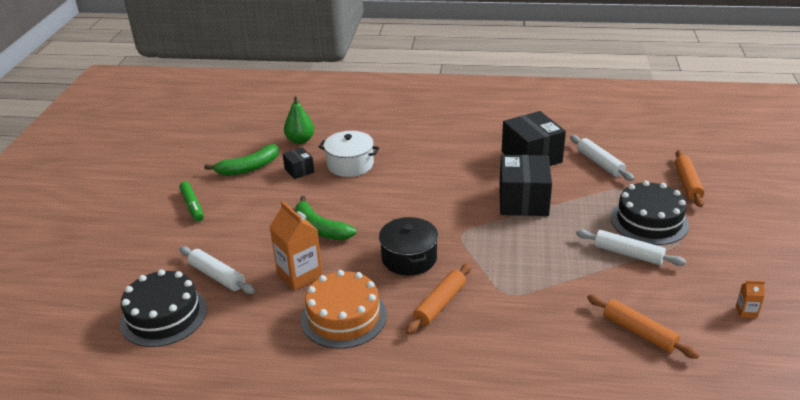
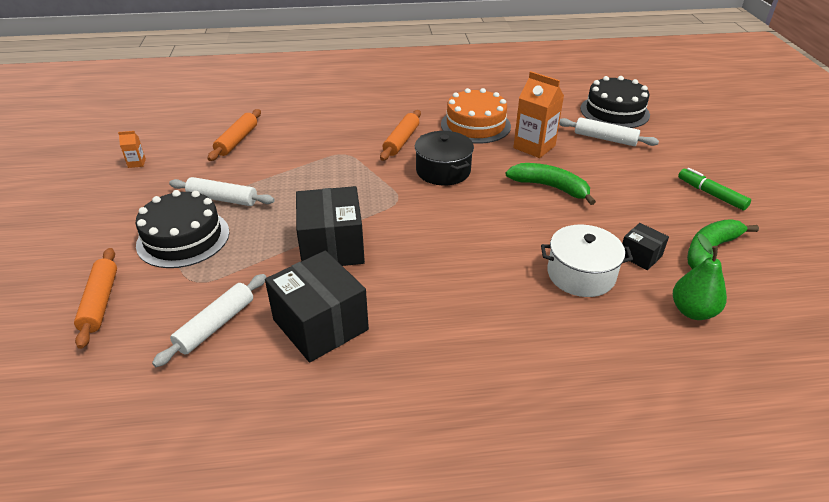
camera: 165 degrees right, 5 degrees up
(599, 163) = (215, 325): white rolling pin -> white rolling pin turned 75 degrees clockwise
(639, 332) = (237, 140): orange rolling pin -> orange rolling pin turned 75 degrees clockwise

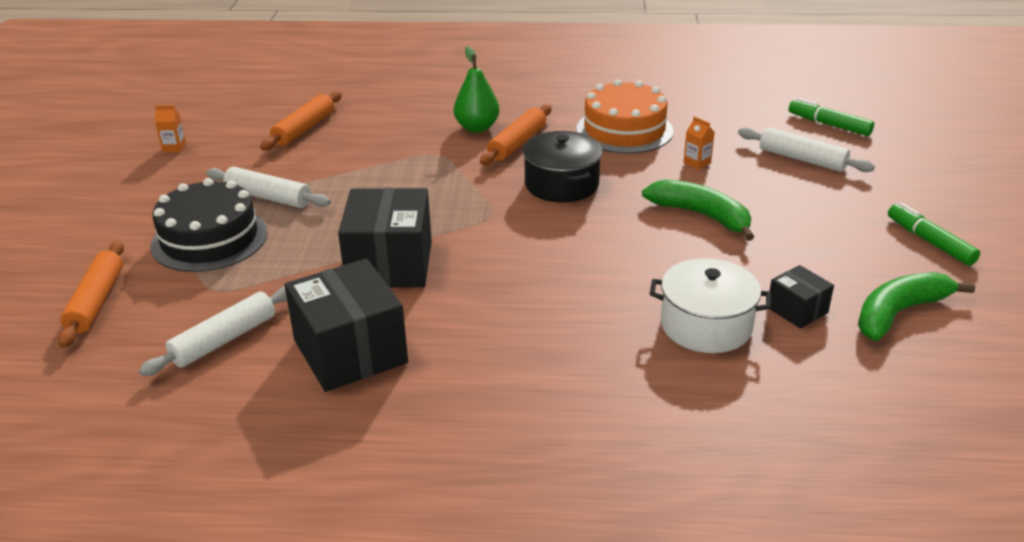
camera: 10 degrees right, 5 degrees down
(534, 147) = (697, 163): orange carton -> orange carton, size x0.46
(614, 111) = (829, 124): black cake -> green marker
(692, 311) = (845, 384): green pear -> green pear (477, 127)

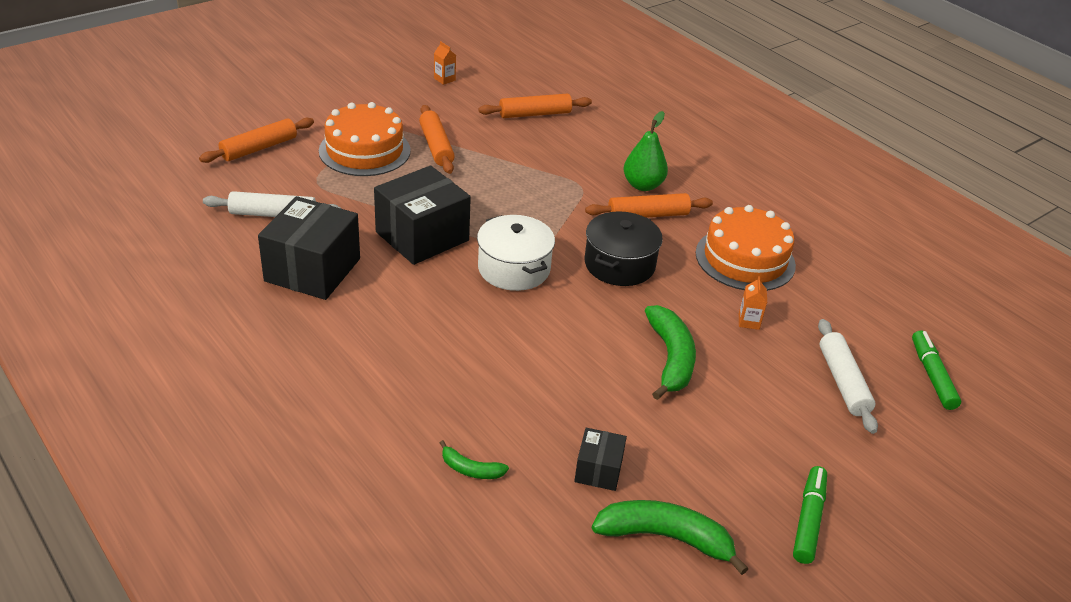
camera: 45 degrees right, 5 degrees up
(209, 239) = (364, 150): black cake -> orange cake
(268, 197) = (436, 146): white rolling pin -> orange rolling pin
(706, 325) = (520, 425): white pot -> white pot (514, 268)
(735, 378) = (470, 469): none -> green banana

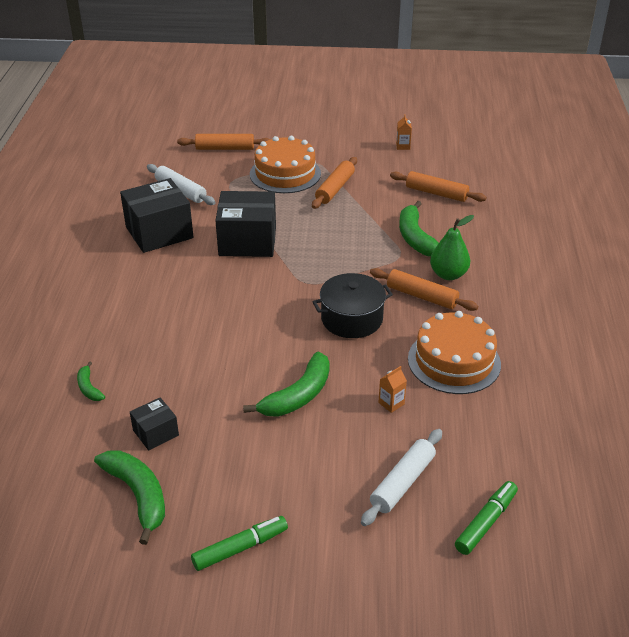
camera: 45 degrees right, 0 degrees up
(514, 268) = (276, 287): white pot -> none
(572, 163) = (415, 238): none -> green banana

